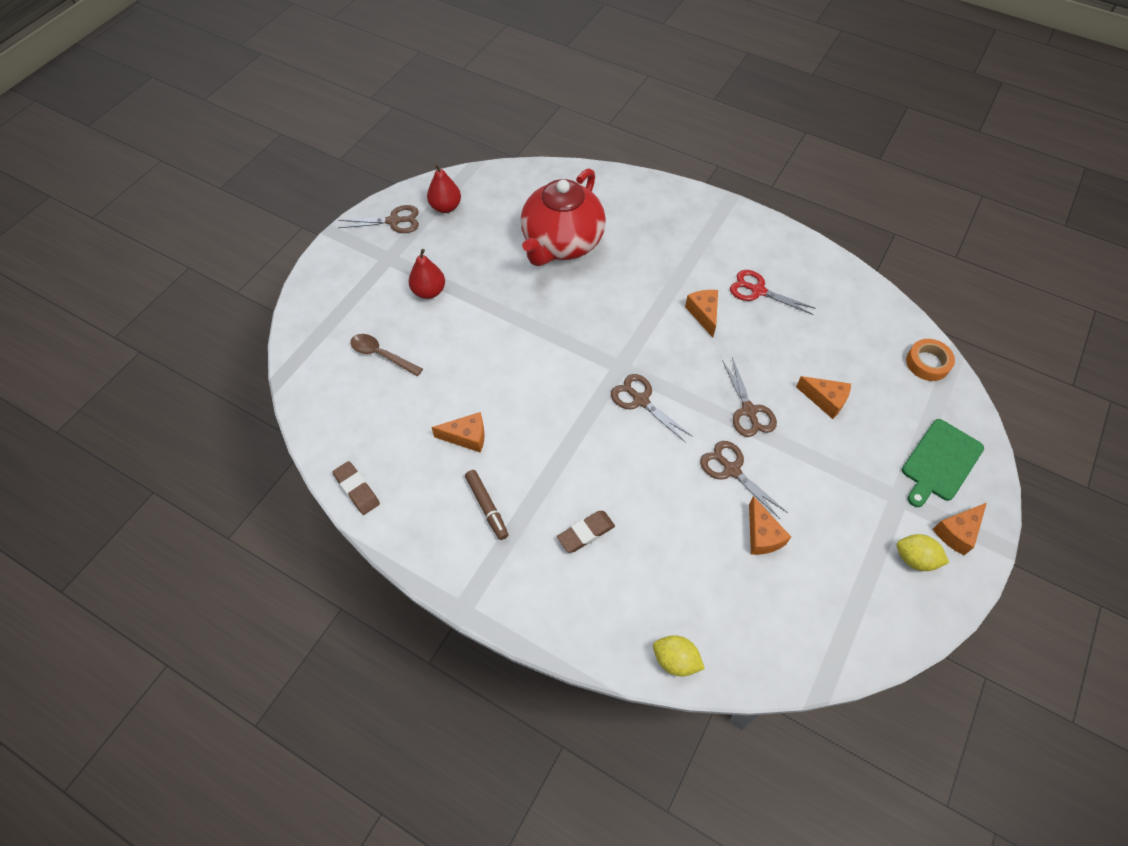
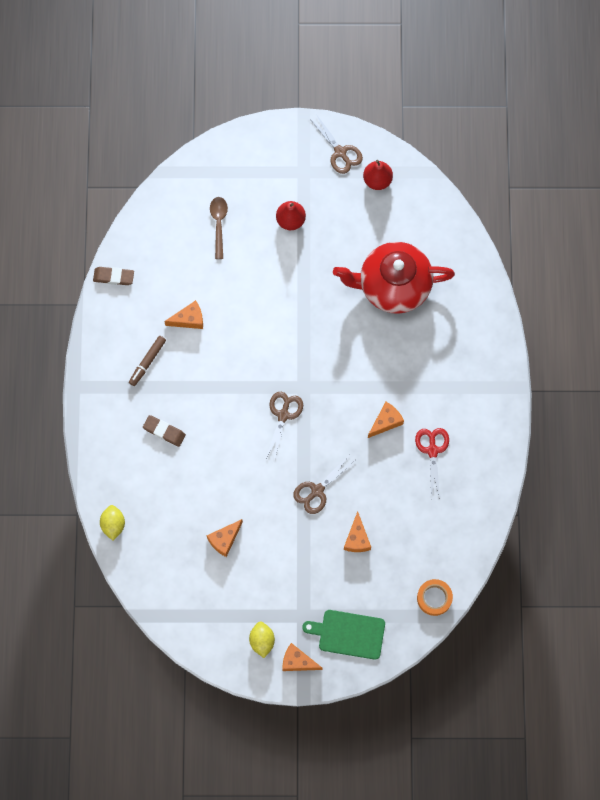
camera: 60 degrees right, 15 degrees up
(357, 489) = (113, 277): brown eraser -> brown eraser turned 75 degrees clockwise
(466, 437) = (189, 319): orange cheese -> orange cheese turned 75 degrees counterclockwise
(731, 470) = (262, 500): brown scissors -> none

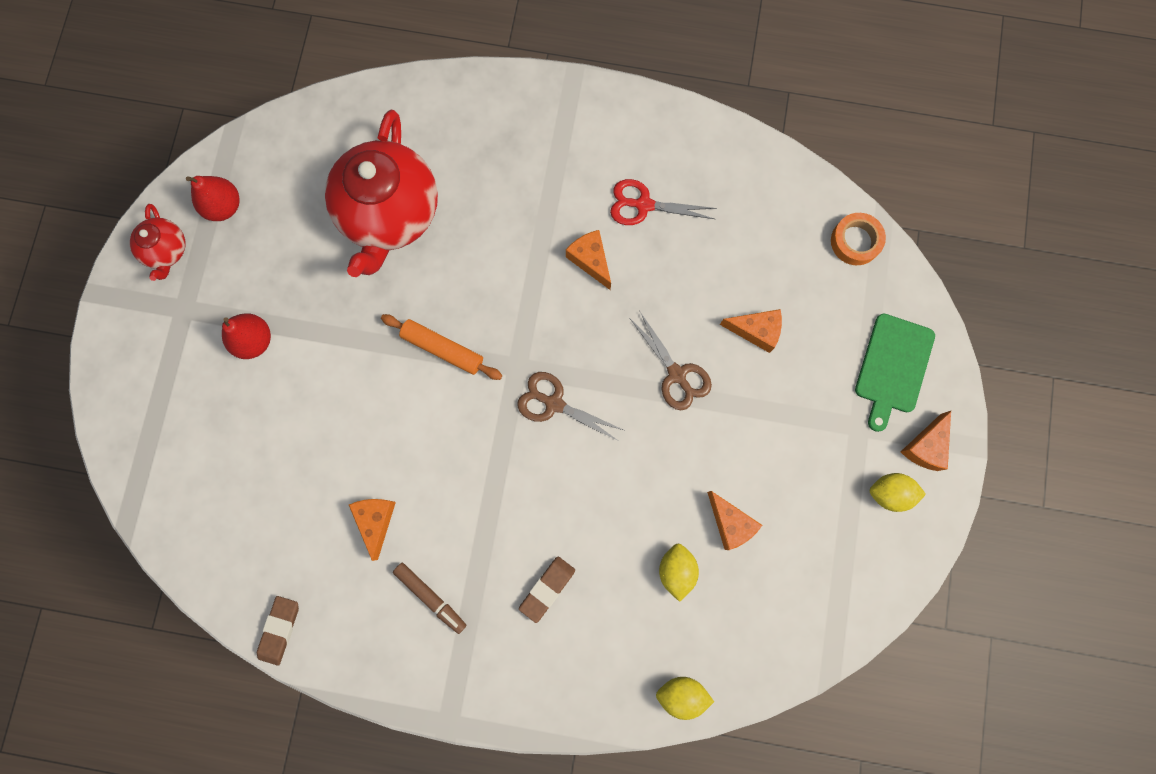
camera: 80 degrees left, 5 degrees up
(188, 510) = (676, 570): none -> yellow lemon
(219, 224) = (234, 449): brown spoon -> none
(306, 338) = (442, 349): none -> orange rolling pin
(340, 152) = (167, 251): brown scissors -> red teapot

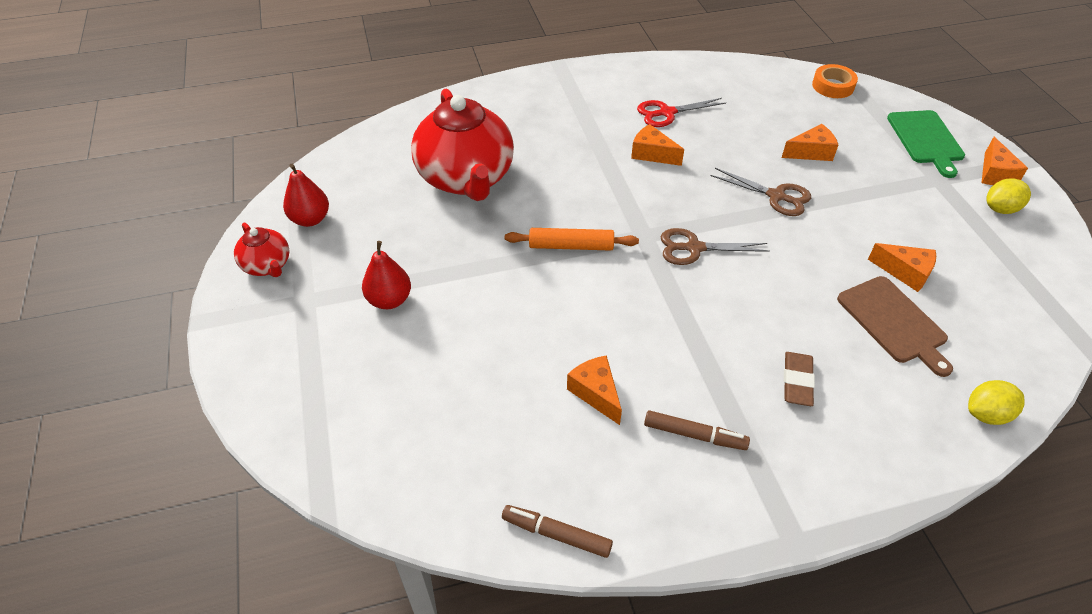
camera: 25 degrees left, 30 degrees down
(279, 629) = (556, 534): brown eraser -> brown marker
(676, 570) = (894, 322): yellow lemon -> brown cutting board

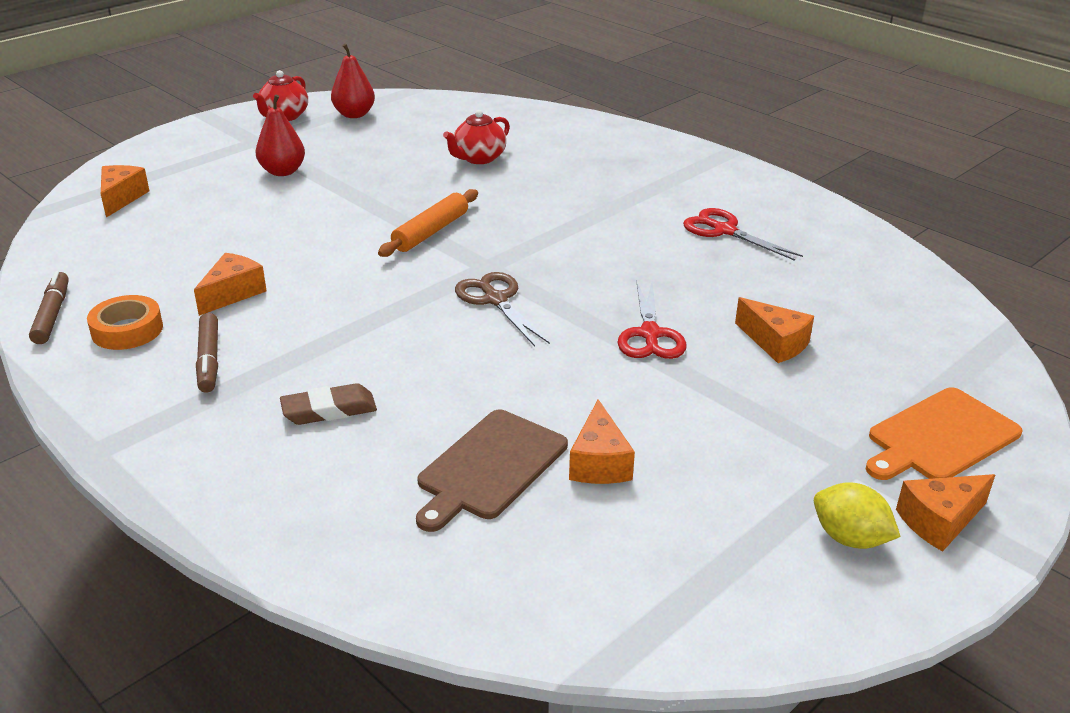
camera: 60 degrees right, 15 degrees down
(466, 178) = (478, 158): red teapot -> red teapot, size x0.47
(571, 246) = (430, 232): orange rolling pin -> orange rolling pin turned 60 degrees clockwise
(652, 154) = (634, 239): orange cheese -> orange cheese (121, 198)
(776, 196) = (650, 334): brown scissors -> red scissors
(833, 86) = (959, 333): orange tape -> orange tape (127, 330)
(926, 139) = (940, 437): green cutting board -> orange cutting board
(986, 414) = (372, 575): yellow lemon -> none

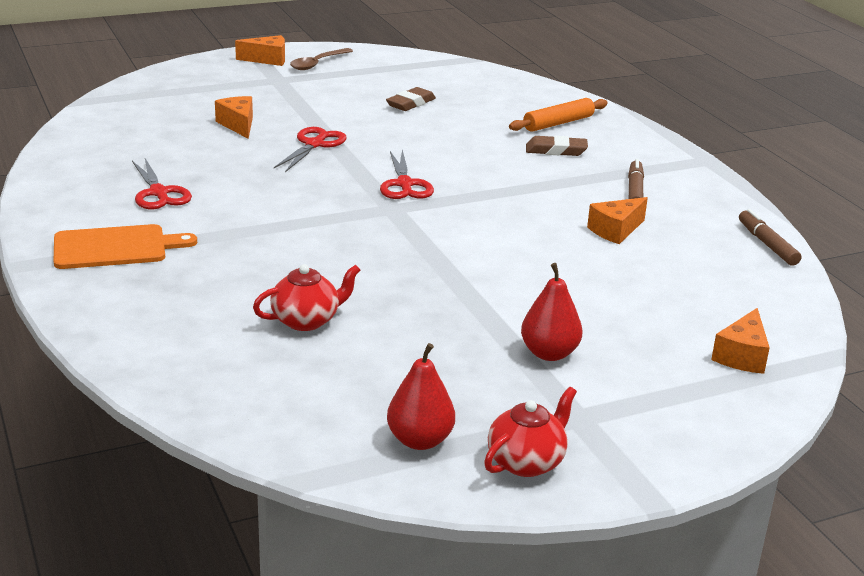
camera: 160 degrees left, 5 degrees down
(52, 315) = (767, 244): brown marker -> brown marker turned 150 degrees clockwise
(127, 330) = (700, 221): orange tape -> none
(430, 232) = (420, 246): orange rolling pin -> orange rolling pin (558, 123)
(490, 467) = (472, 113): brown cutting board -> none
(495, 300) = (404, 184): brown scissors -> red scissors
(599, 462) = (411, 103): orange cheese -> brown eraser
(849, 538) = (318, 63): yellow lemon -> brown spoon
(940, 437) = (215, 78): orange cutting board -> orange cutting board (115, 247)

